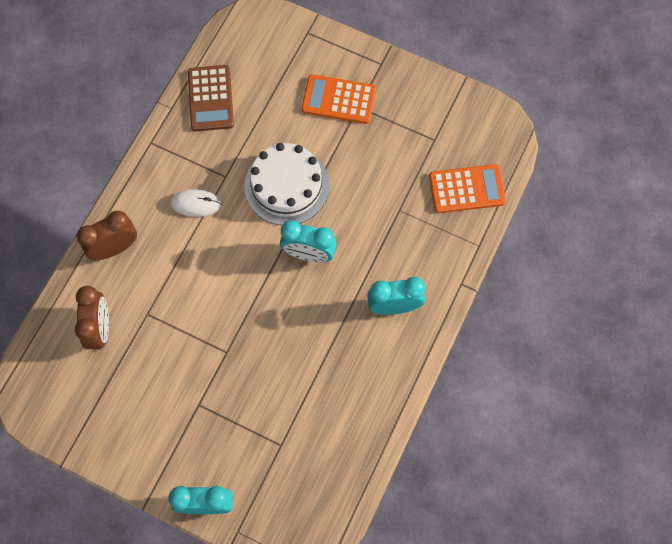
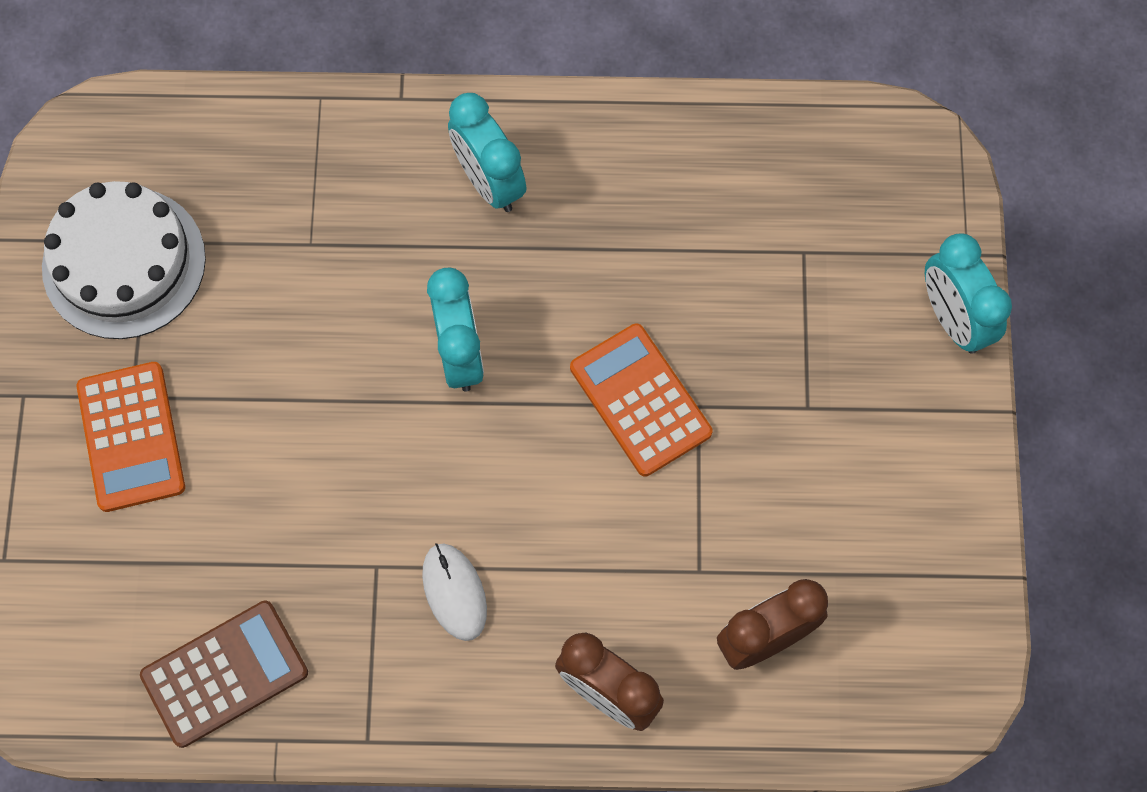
camera: 115 degrees left, 0 degrees up
(286, 186) = (347, 449): white cake -> white cake (124, 263)
(467, 189) = (223, 153): orange calculator -> orange calculator (640, 400)

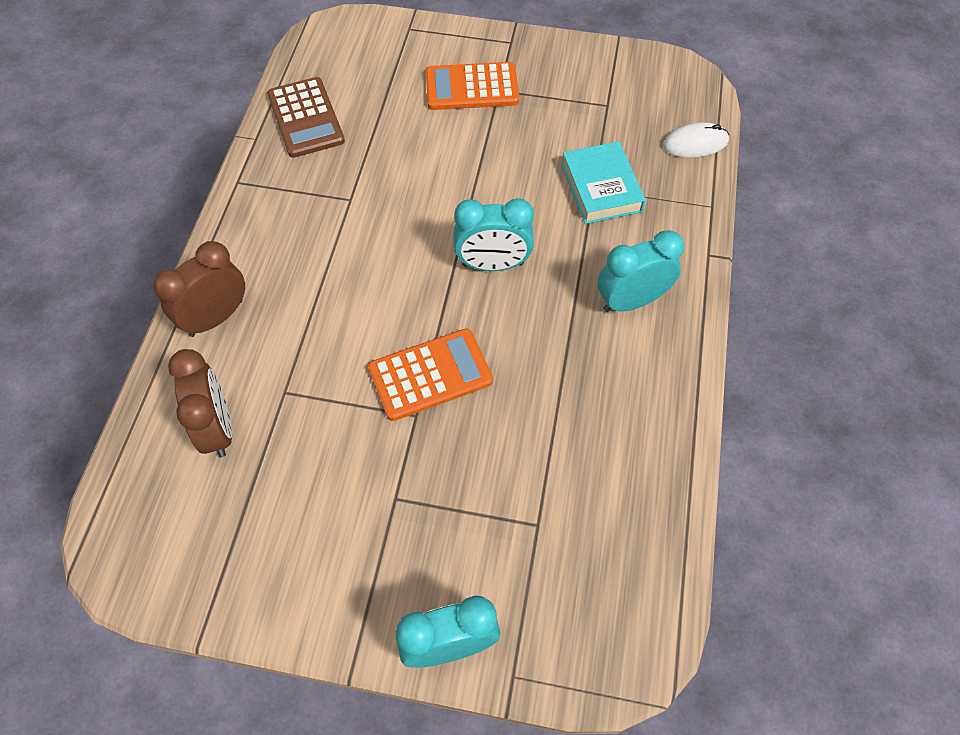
camera: 100 degrees right, 10 degrees down
(124, 263) = (593, 92): white cake -> none
(308, 234) = (601, 188): none -> turquoise book
(454, 592) = (318, 239): white mouse -> white mouse (695, 143)

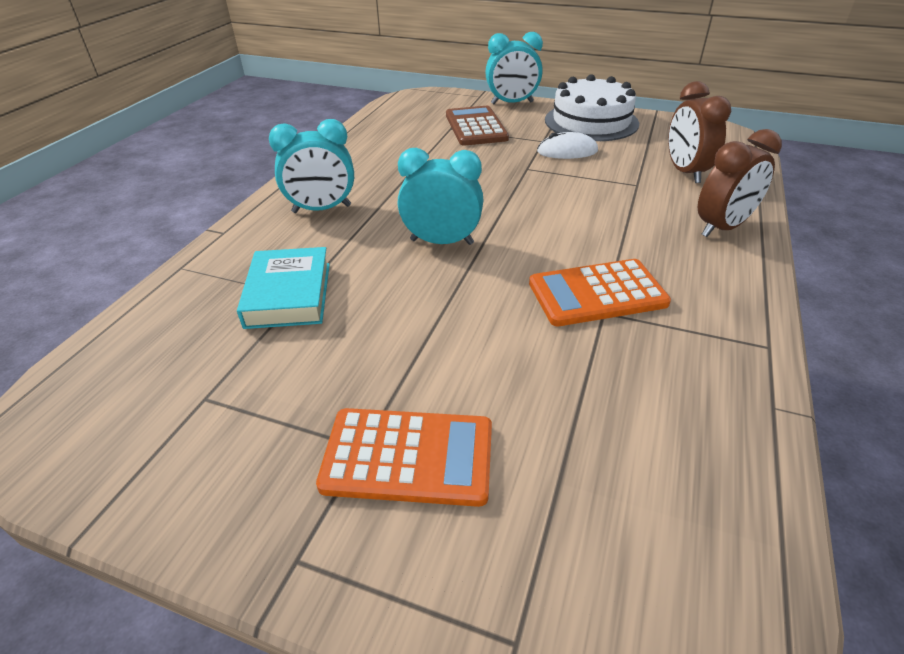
camera: 170 degrees left, 20 degrees down
(305, 118) = (701, 432): brown calculator -> brown calculator (476, 127)
(317, 577) = (591, 122): none -> white cake
(430, 375) = (514, 184): orange calculator -> orange calculator (597, 293)
(695, 143) = (132, 331): white mouse -> white mouse (567, 151)

